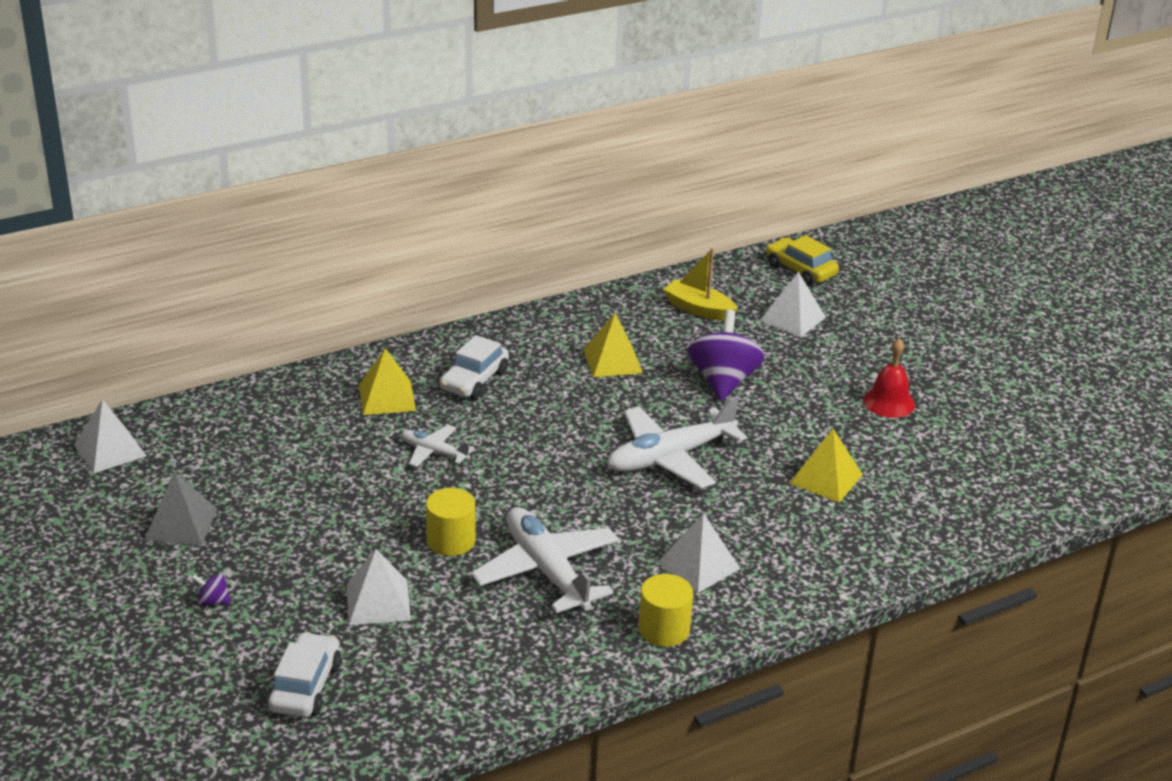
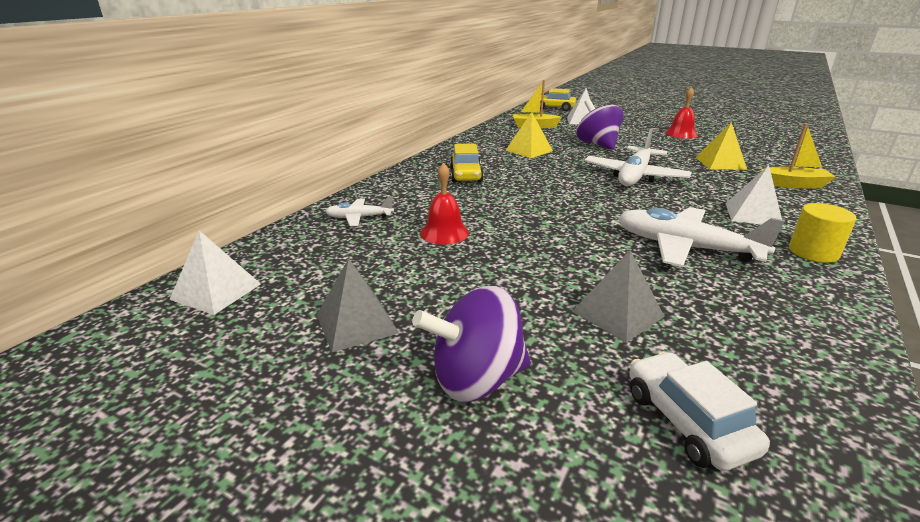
camera: 30 degrees left, 5 degrees down
(213, 601) = (476, 379): purple spinning top -> purple spinning top, size x2.42
(348, 459) = (444, 233): none -> red bell
(378, 602) = (617, 313): white pyramid -> grey pyramid
(387, 397) = (422, 196): yellow pyramid -> none
(434, 452) = (498, 212): white plane -> white plane (359, 218)
(451, 541) = (595, 253): yellow cylinder -> none
(474, 380) = (466, 175): white car -> yellow car
(844, 549) = (793, 185): none -> yellow boat

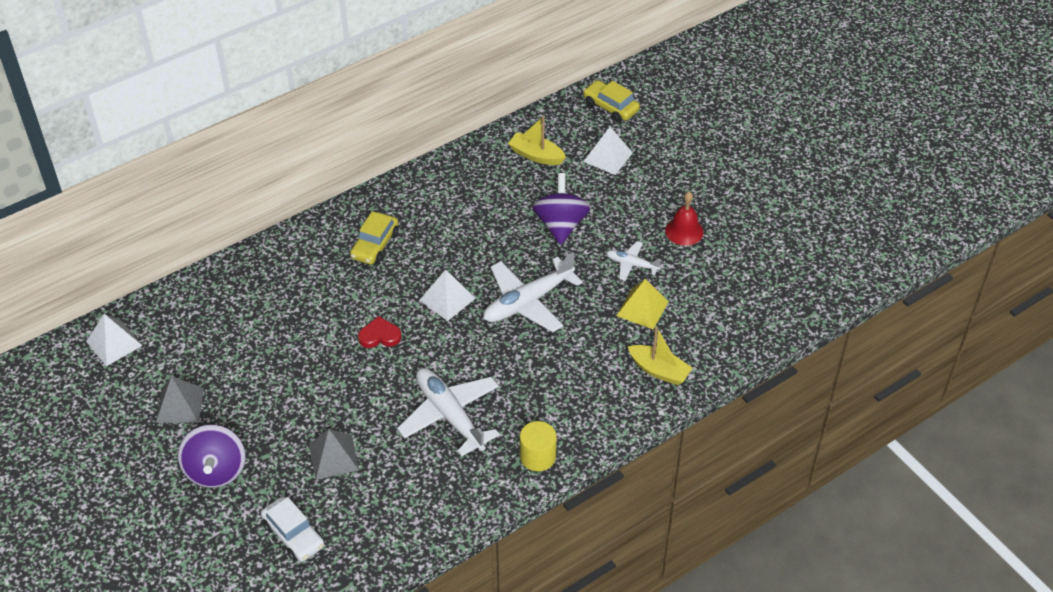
camera: 25 degrees right, 20 degrees up
(359, 218) = (243, 286): white plane -> white plane (631, 264)
(444, 233) = (292, 331): red bell -> none
(476, 379) = (216, 470): purple spinning top -> purple spinning top turned 105 degrees counterclockwise
(529, 150) = (476, 214): yellow pyramid -> none
(538, 217) = (380, 336): none -> red heart
(687, 421) = (294, 535): white car -> white car turned 135 degrees clockwise
(753, 214) = (557, 398): white pyramid -> white pyramid (447, 299)

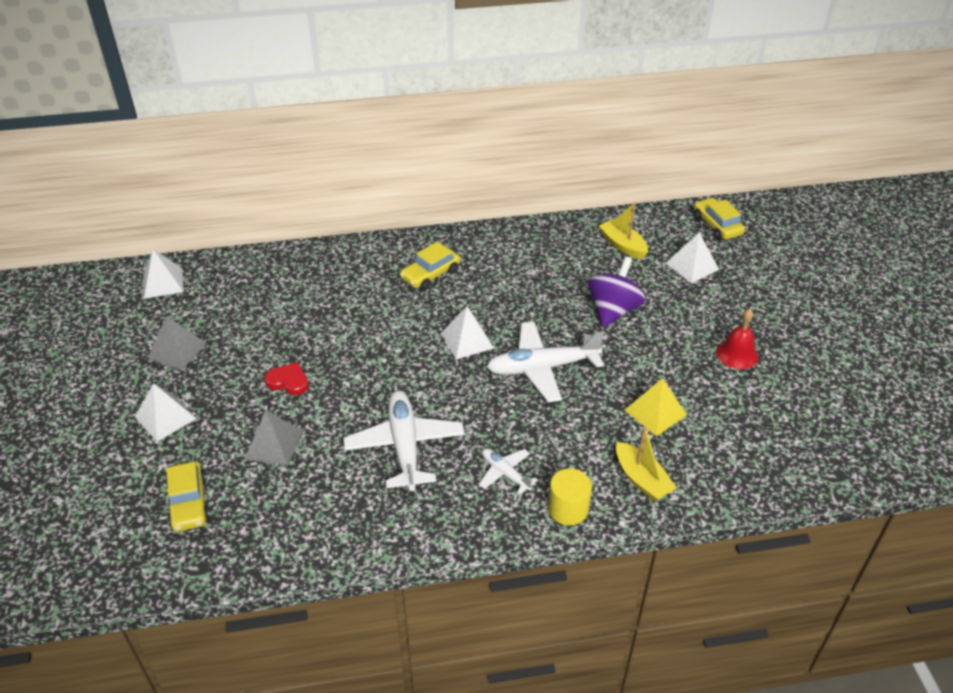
camera: 25 degrees right, 5 degrees down
(216, 470) = (165, 417): purple spinning top -> white pyramid
(294, 535) = (189, 503): white car -> yellow car
(380, 336) = (385, 351): red heart -> red heart (288, 381)
(537, 456) = (467, 519): yellow cylinder -> yellow cylinder (568, 509)
(631, 264) = (666, 367): white plane -> white plane (505, 473)

